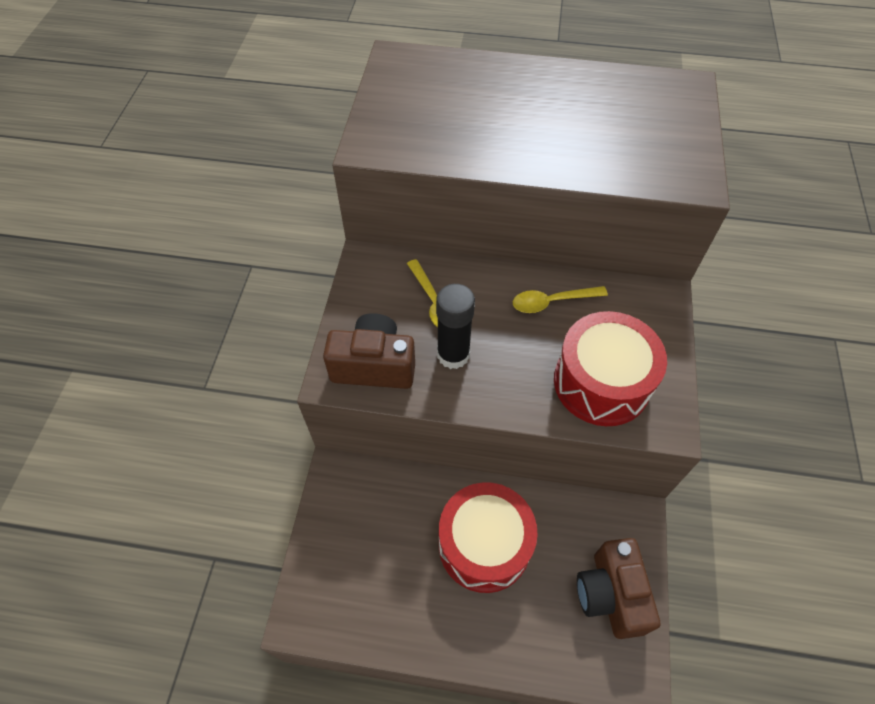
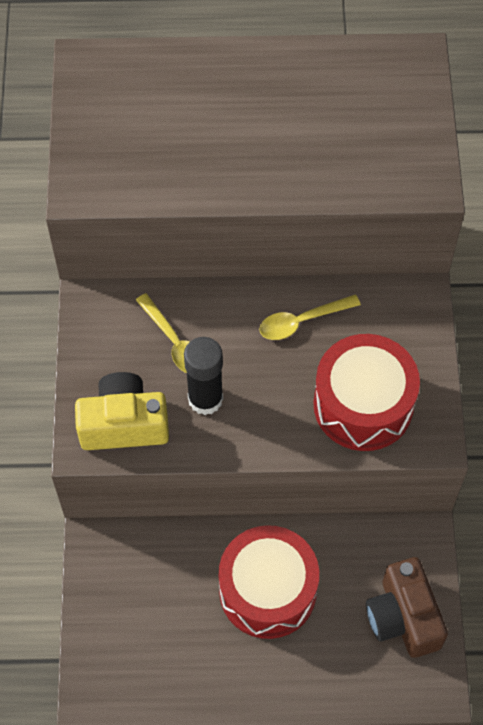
camera: 10 degrees left, 5 degrees up
(374, 365) = (124, 424): brown camera -> yellow camera

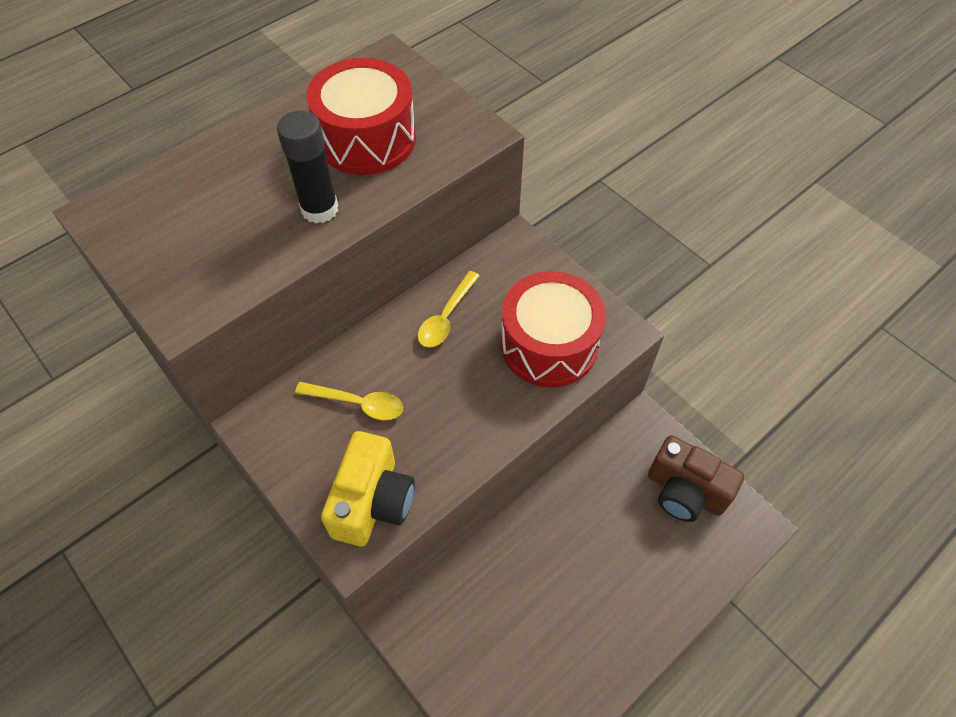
camera: 40 degrees left, 5 degrees down
(124, 424) = (372, 502): yellow camera -> yellow camera turned 150 degrees clockwise
(205, 399) = (423, 429): black glue stick -> black glue stick (319, 209)
(268, 590) = (575, 552): red drum -> red drum (366, 139)

